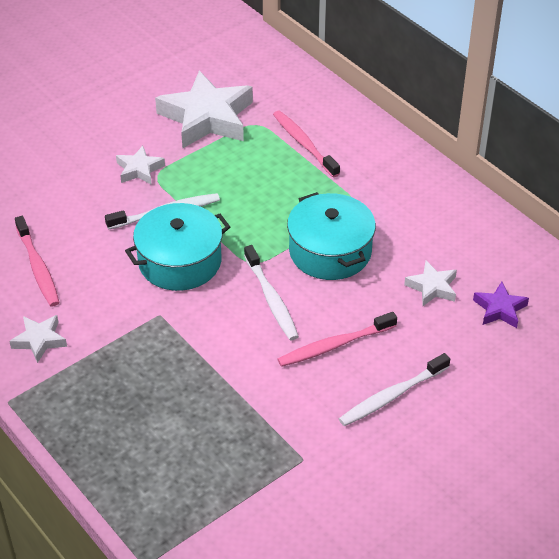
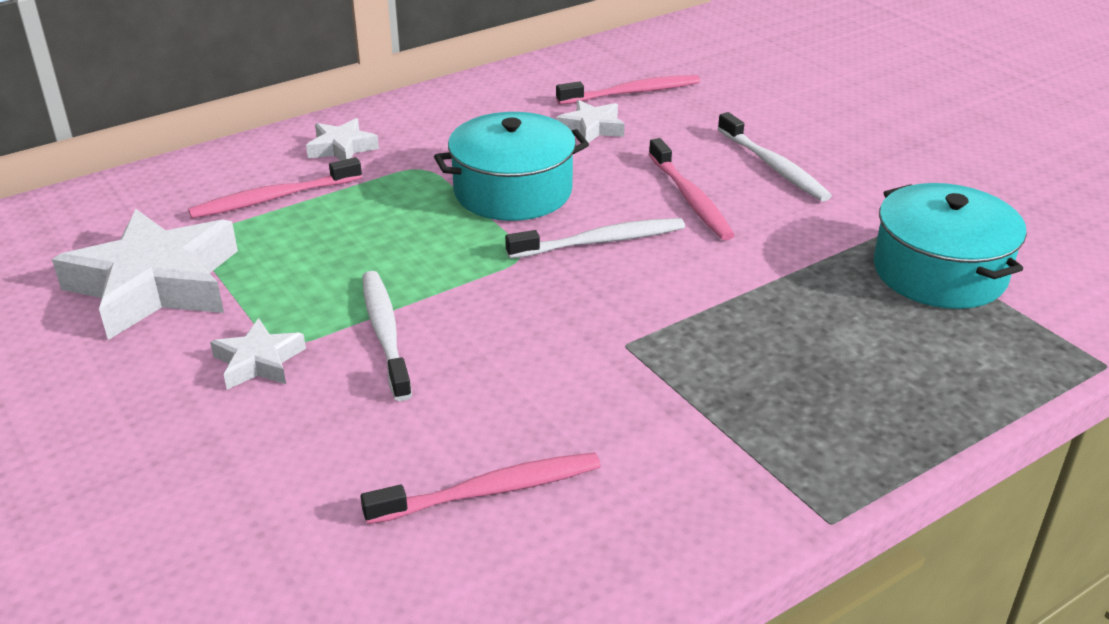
camera: 85 degrees left, 10 degrees down
(39, 340) = (681, 483): white star -> white star (342, 148)
(180, 261) = (507, 321): turquoise pot -> turquoise pot (939, 272)
(500, 309) = (632, 93): purple star -> pink toothbrush

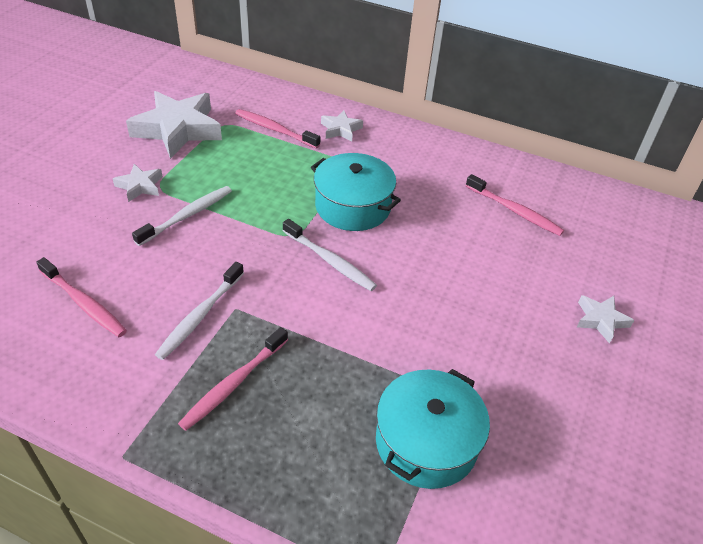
camera: 55 degrees right, 10 degrees up
(591, 128) = (453, 210): white star -> white star (600, 320)
(690, 199) = (410, 283): pink toothbrush -> pink toothbrush (233, 384)
(773, 166) = (487, 309): white toothbrush -> white toothbrush (200, 316)

